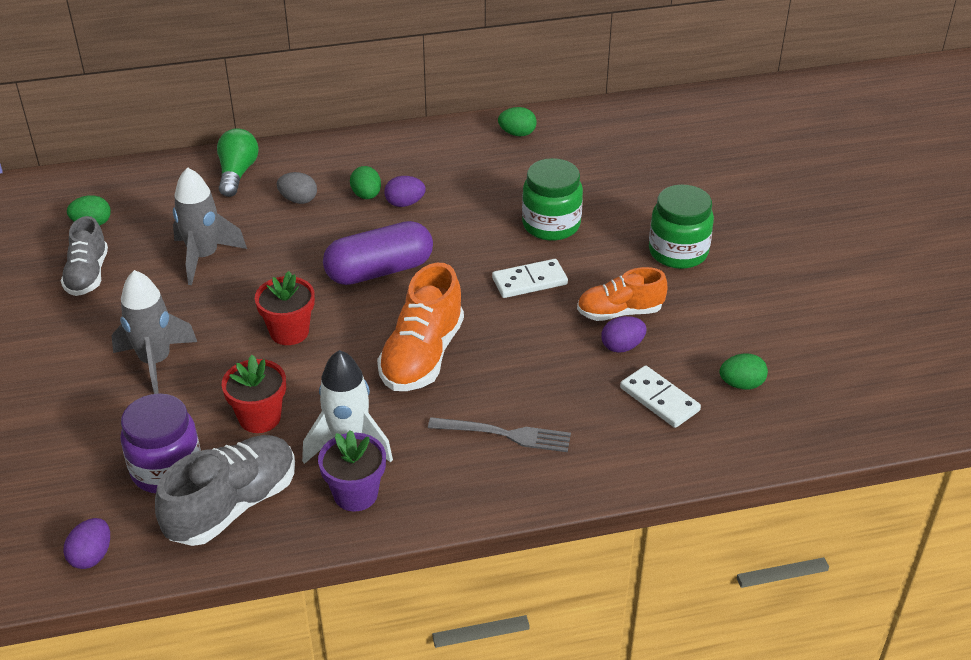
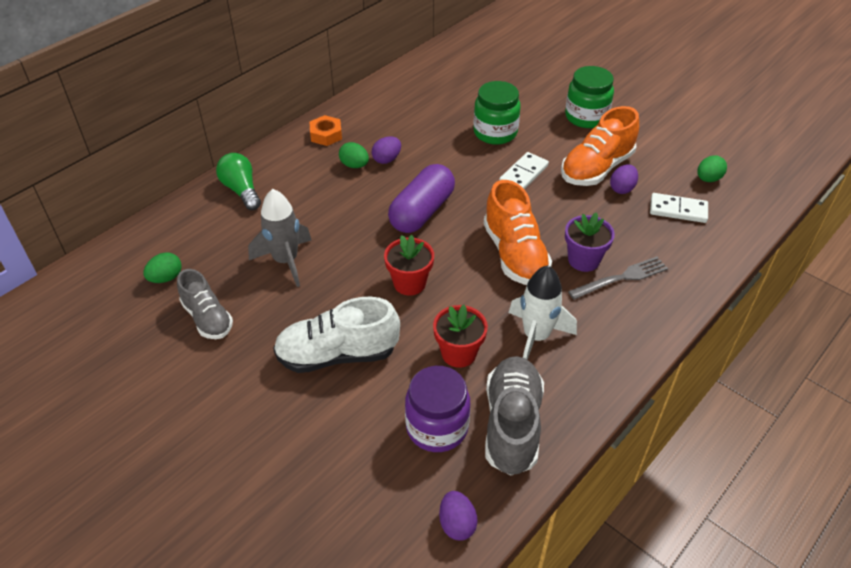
camera: 35 degrees left, 5 degrees up
(155, 362) = (337, 355): grey rocket -> white shoe
(298, 200) = (309, 189): grey egg -> none
(355, 494) = (580, 368): purple flower pot -> purple flower pot (583, 260)
(373, 153) = (326, 135): none -> orange nut
(517, 133) = (407, 83): green egg -> none
(620, 312) = (596, 168): orange shoe -> orange shoe, size x1.51

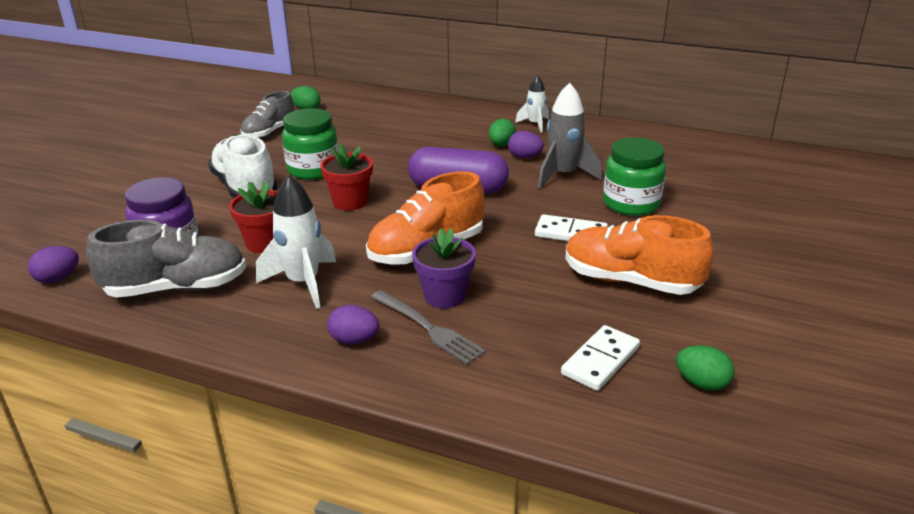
camera: 70 degrees right, 15 degrees down
(241, 190) = (427, 110): green light bulb -> none
(286, 261) = (349, 145): grey rocket -> grey rocket (563, 175)
(326, 135) = (535, 124): orange nut -> white rocket
(586, 117) = (735, 258): green jar -> green jar (313, 169)
(622, 188) = (606, 307): purple egg -> purple egg (354, 340)
(678, 210) = (600, 361): white domino -> white domino turned 45 degrees clockwise

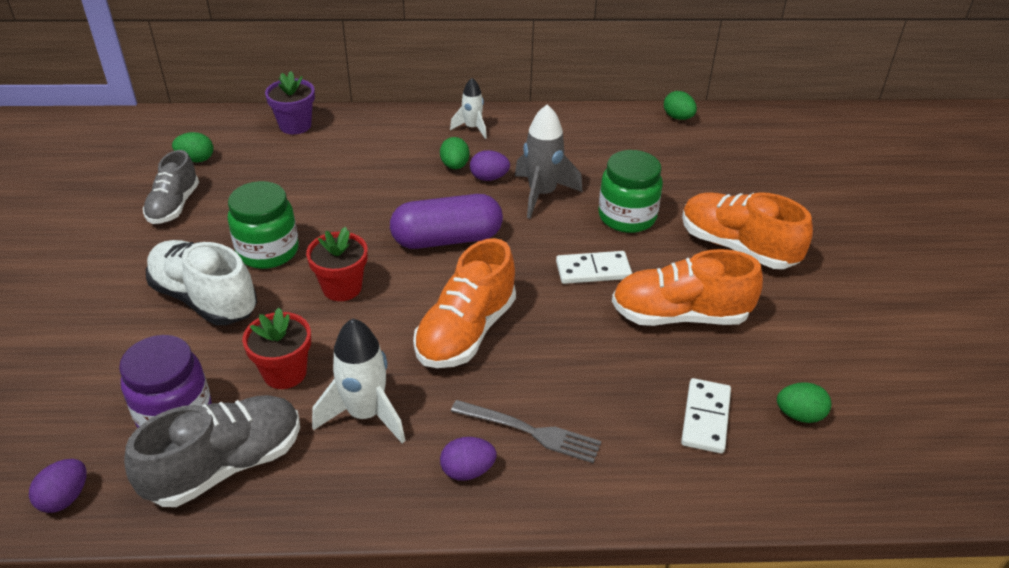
camera: 25 degrees left, 10 degrees up
(444, 296) = (521, 386): purple flower pot -> purple flower pot (295, 125)
(726, 245) = (737, 247): none -> orange shoe
(733, 146) = (678, 117): none -> green egg

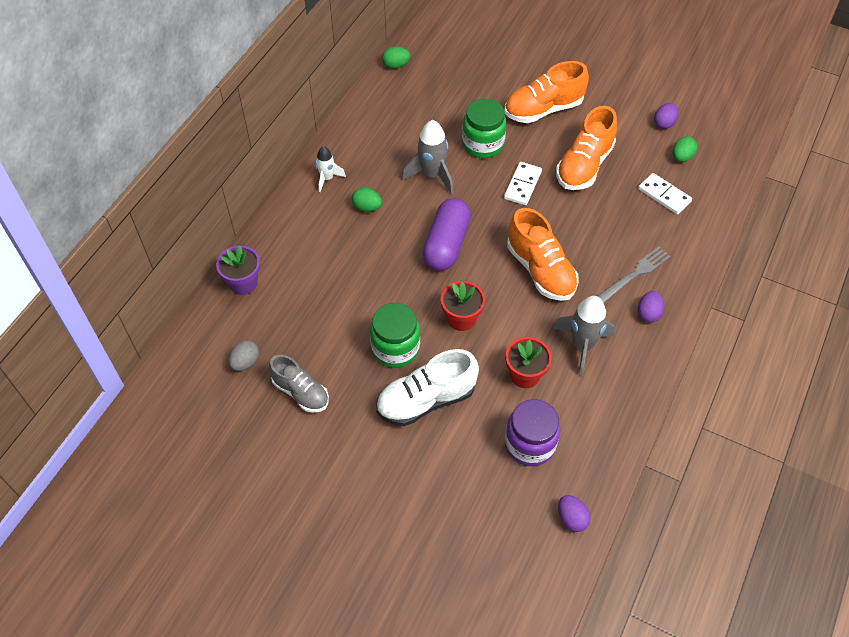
camera: 60 degrees left, 15 degrees up
(196, 159) = (245, 362): green egg -> grey egg
(226, 465) = (587, 428): grey shoe -> none
(365, 414) = (582, 345): white rocket -> grey rocket
(489, 178) = (394, 194): purple egg -> purple egg (664, 123)

